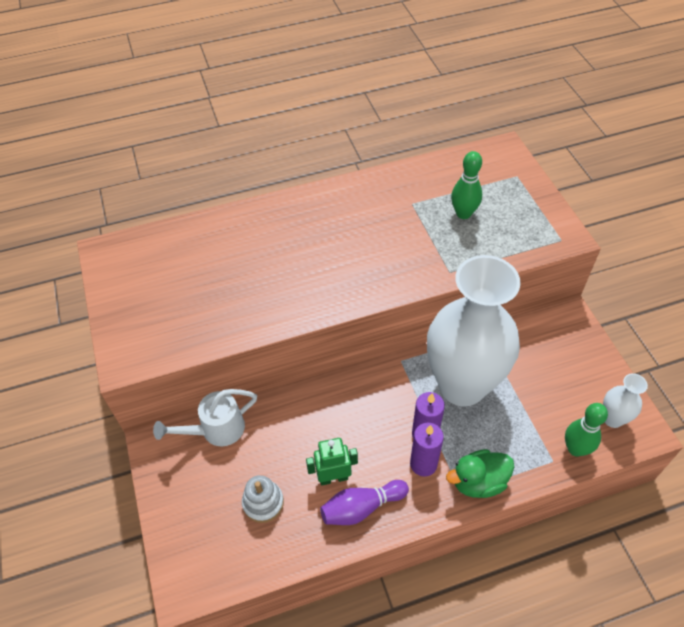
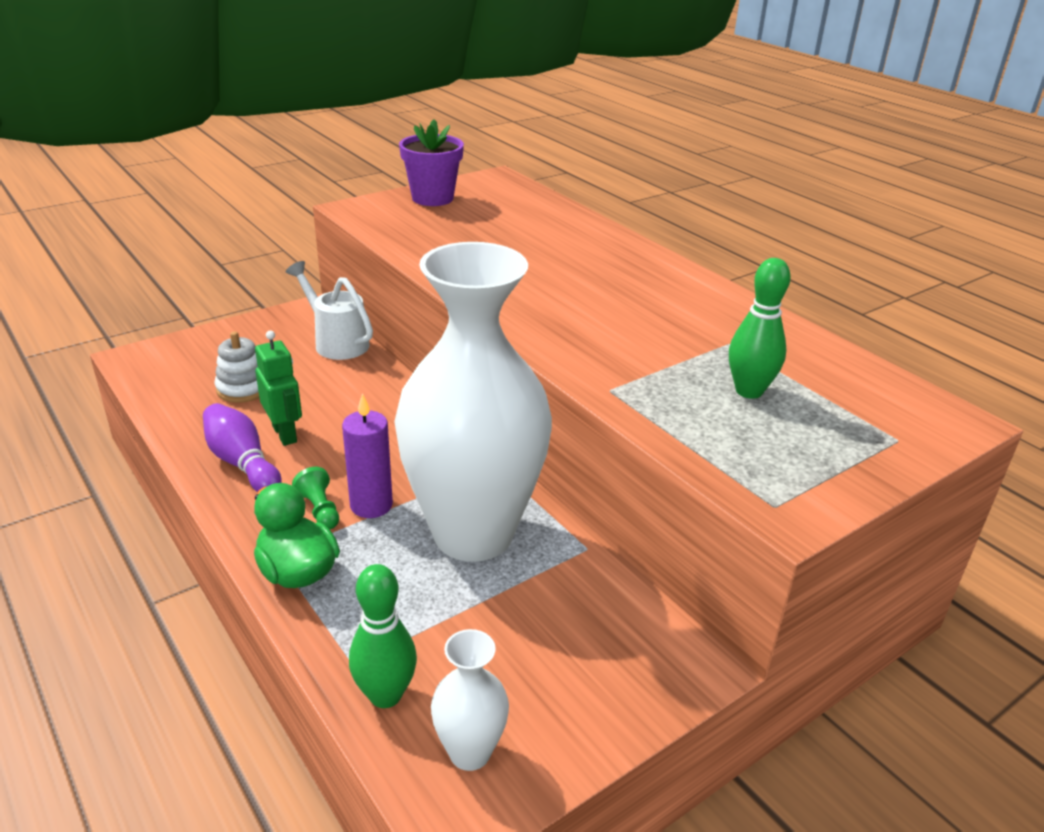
camera: 70 degrees right, 20 degrees down
(129, 303) = (432, 198): none -> purple flower pot
(423, 464) = (320, 510): purple candle -> green pawn

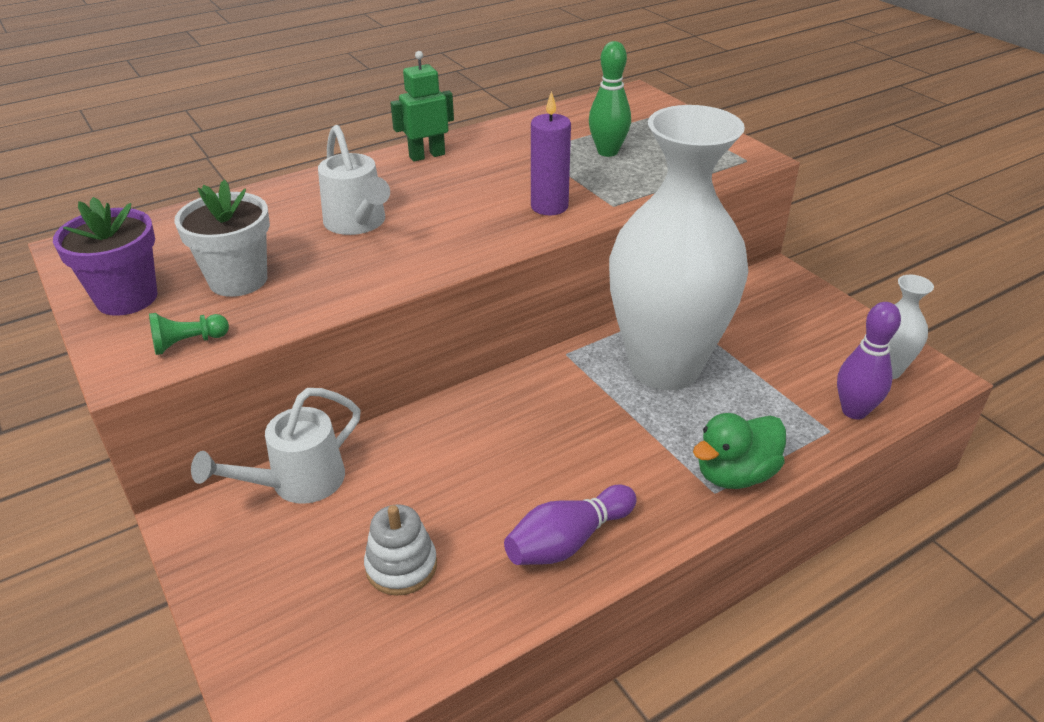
camera: 85 degrees left, 5 degrees up
(285, 434) = (509, 510): green robot -> green robot (427, 155)
(320, 510) = (644, 467): green pawn -> green pawn (188, 343)
(371, 505) = (633, 431): purple candle -> purple candle (549, 206)
(385, 695) = (854, 411): green bowling pin -> purple bowling pin
(454, 227) = (238, 280): none -> white flower pot
(546, 262) = (358, 223): none -> white watering can

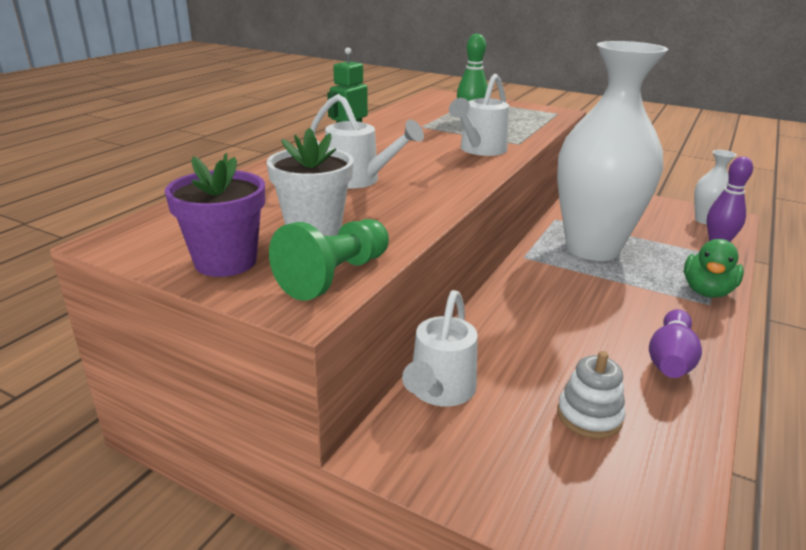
camera: 30 degrees left, 10 degrees down
(188, 343) = (335, 276): green pawn -> green pawn, size x1.78
(549, 206) = (480, 150): purple candle -> white watering can

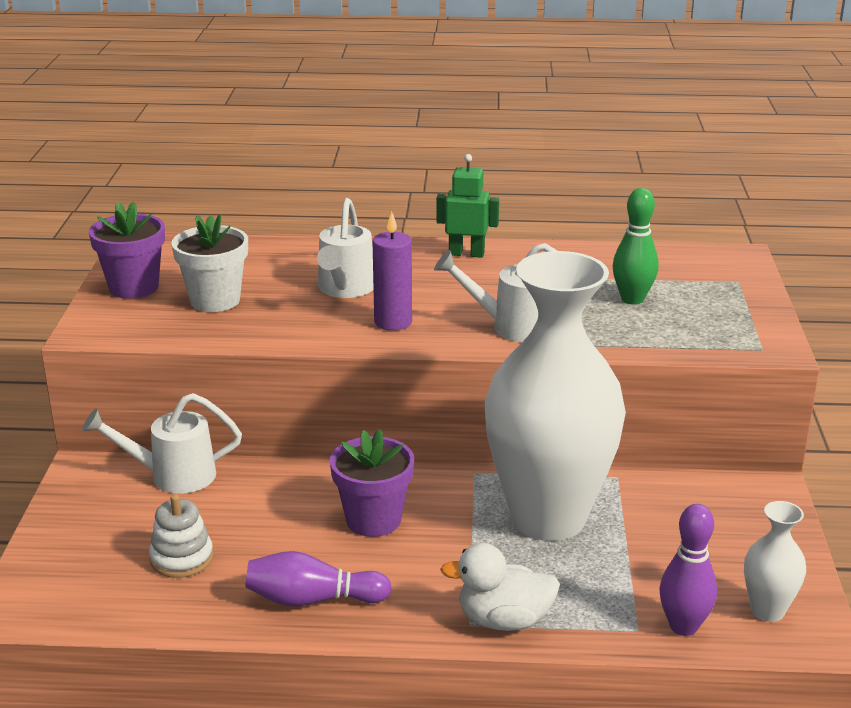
camera: 65 degrees right, 0 degrees up
(335, 276) = (138, 330): green pawn -> none
(437, 177) = (393, 322): none -> purple candle
(567, 307) = (373, 520): none -> purple flower pot
(707, 291) = (503, 620): green duck -> white duck

